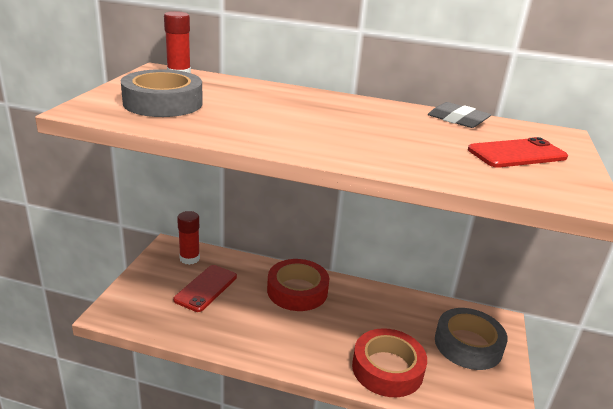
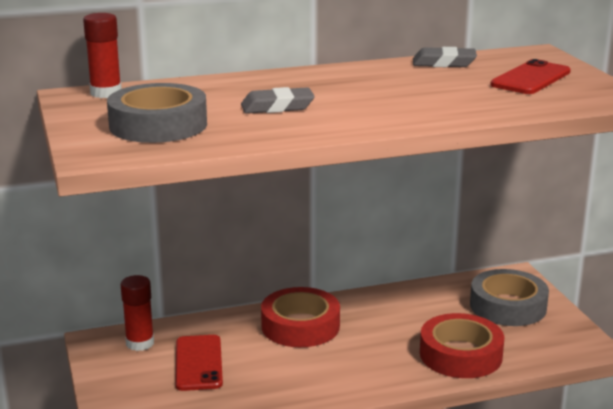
camera: 30 degrees left, 5 degrees down
(265, 115) = (277, 107): none -> grey eraser

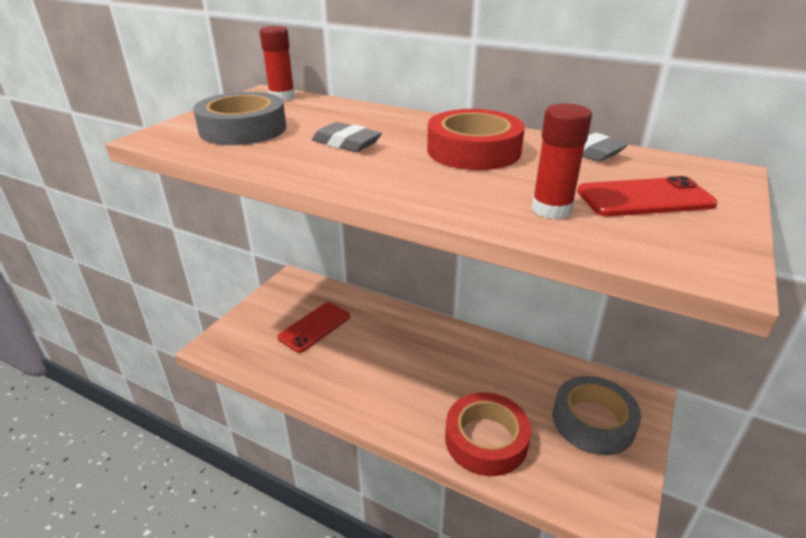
camera: 45 degrees right, 10 degrees up
(140, 343) = (308, 293): red glue stick -> red glue stick (551, 209)
(300, 326) = (410, 338): red tape -> red tape (473, 150)

